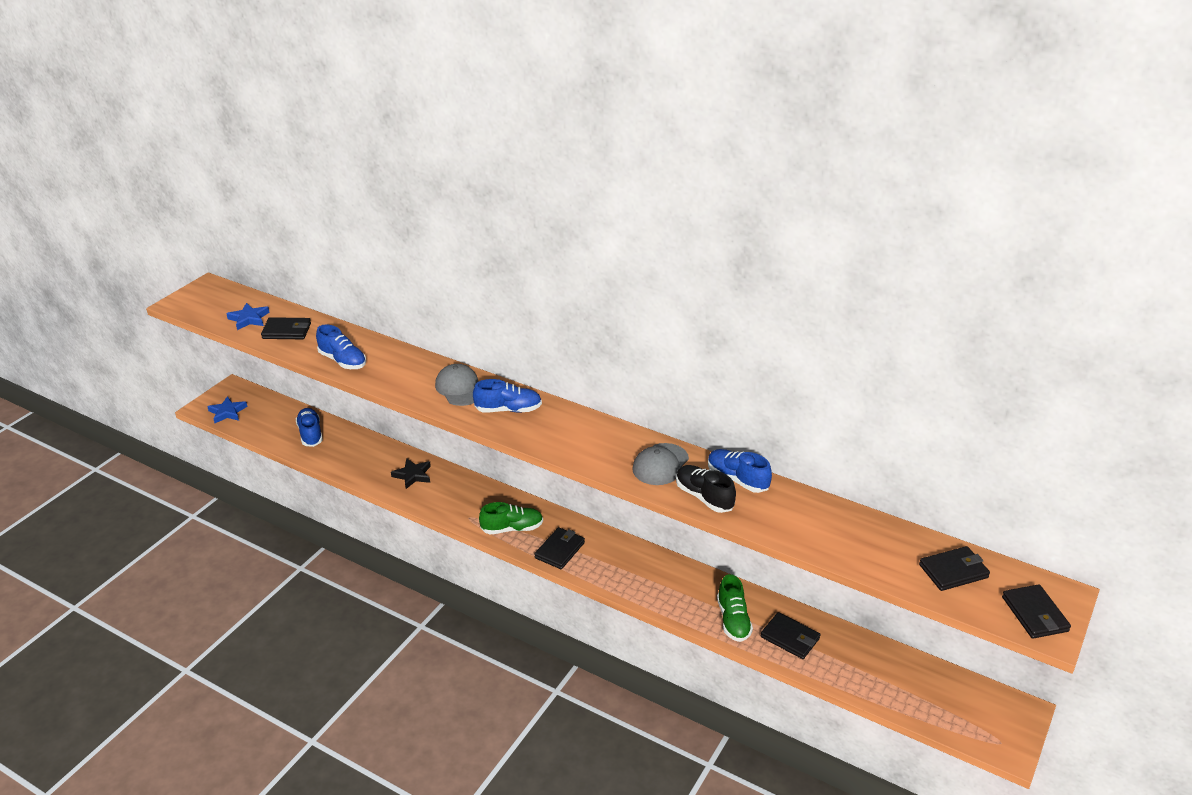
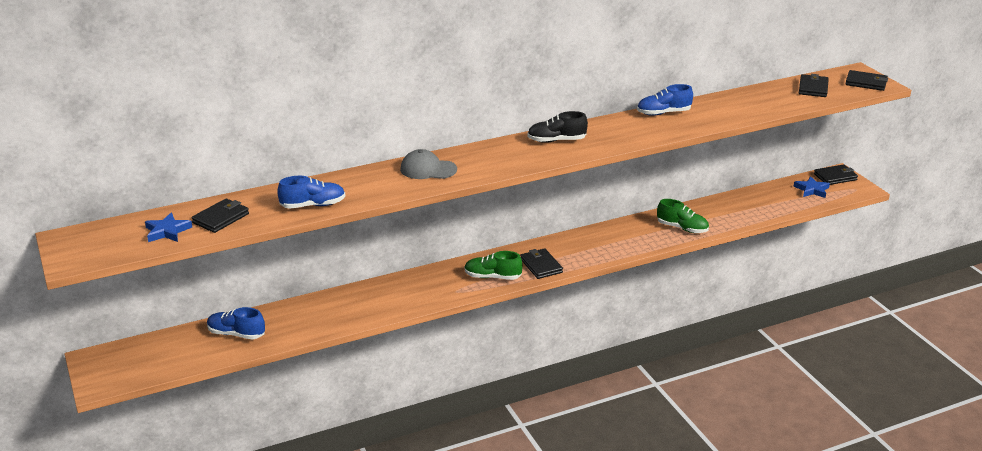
camera: 55 degrees left, 5 degrees down
(227, 412) = (129, 372): blue star -> blue star (812, 190)
(413, 475) = (369, 300): black star -> none
(508, 410) = (483, 160): blue shoe -> none
(512, 528) = (492, 277): green shoe -> green shoe turned 105 degrees counterclockwise
(660, 464) = (618, 130): grey cap -> none
(704, 497) = (669, 128): black shoe -> black shoe (556, 140)
(790, 638) = (717, 216): black wallet -> black wallet (835, 177)

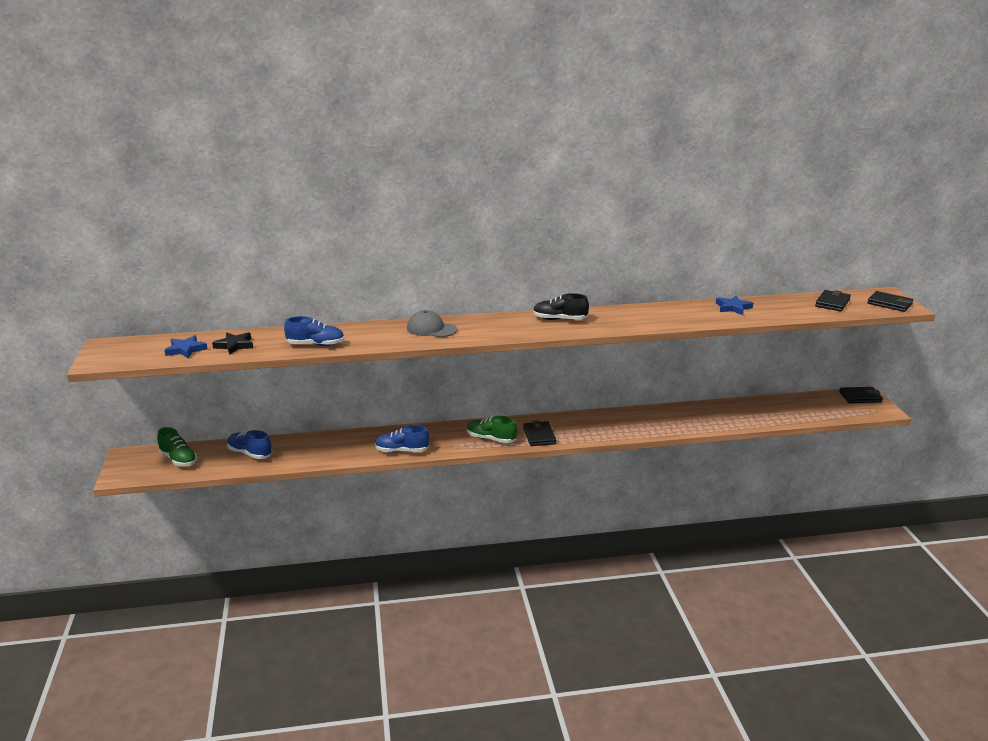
camera: 15 degrees right, 5 degrees down
(221, 218) = (234, 345): black wallet -> black star
(663, 113) = (673, 308): blue shoe -> blue shoe (402, 451)
(682, 228) = (687, 422): green shoe -> green shoe (178, 459)
(812, 190) = (831, 405): blue star -> blue star (733, 308)

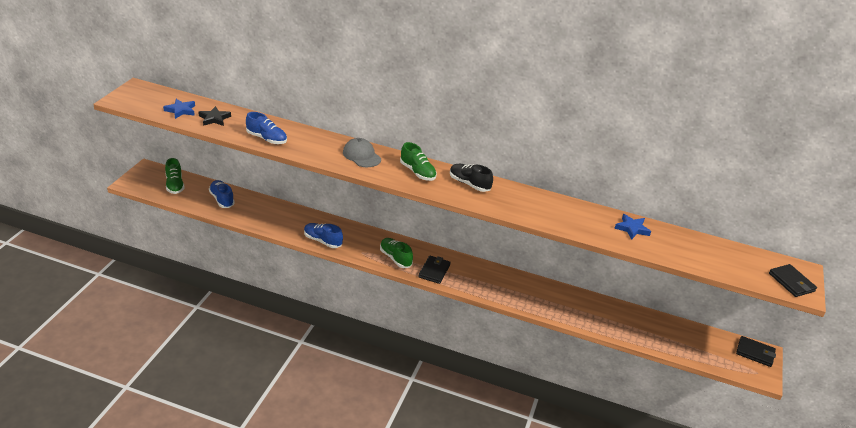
camera: 25 degrees right, 10 degrees up
(502, 325) = (417, 172): none -> green shoe
(832, 303) = (734, 259): black wallet -> none

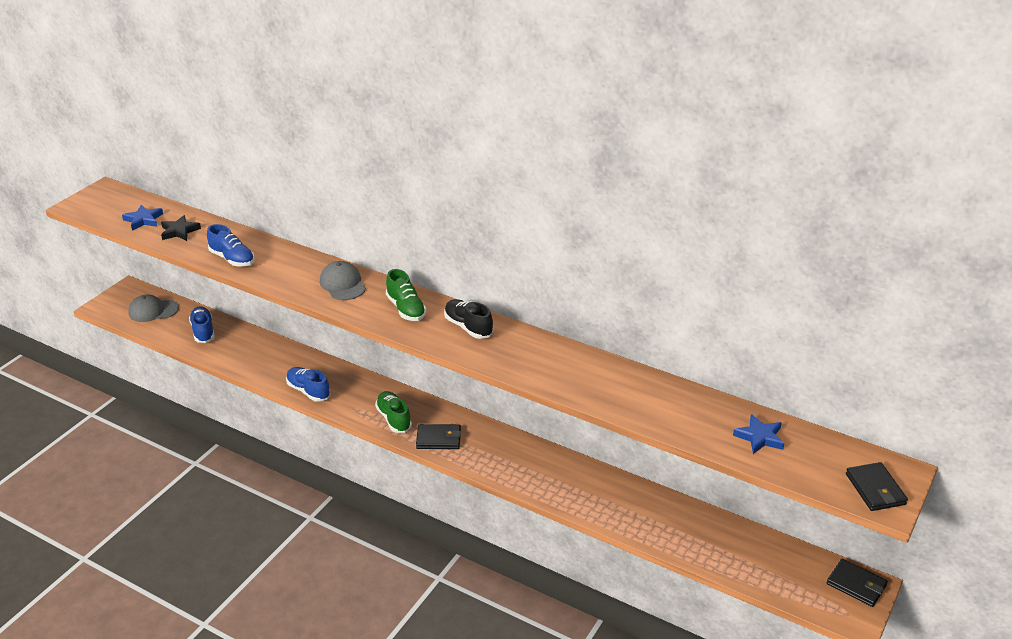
camera: 15 degrees right, 0 degrees up
(174, 185) = (153, 311): green shoe -> grey cap
(434, 271) = (438, 439): black wallet -> black wallet turned 60 degrees clockwise
(632, 228) = (669, 399): blue star -> blue star (759, 437)

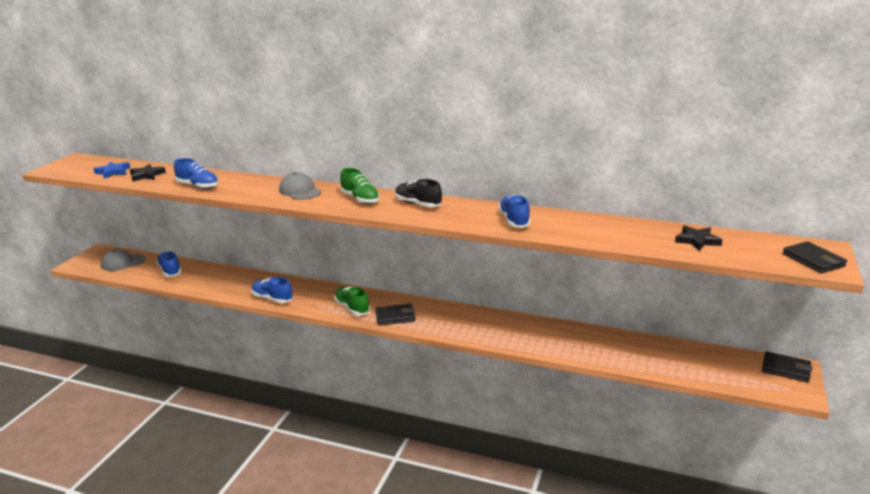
camera: 10 degrees left, 10 degrees down
(566, 372) = (514, 221): none -> blue shoe
(759, 437) = (697, 241): blue star -> black star

